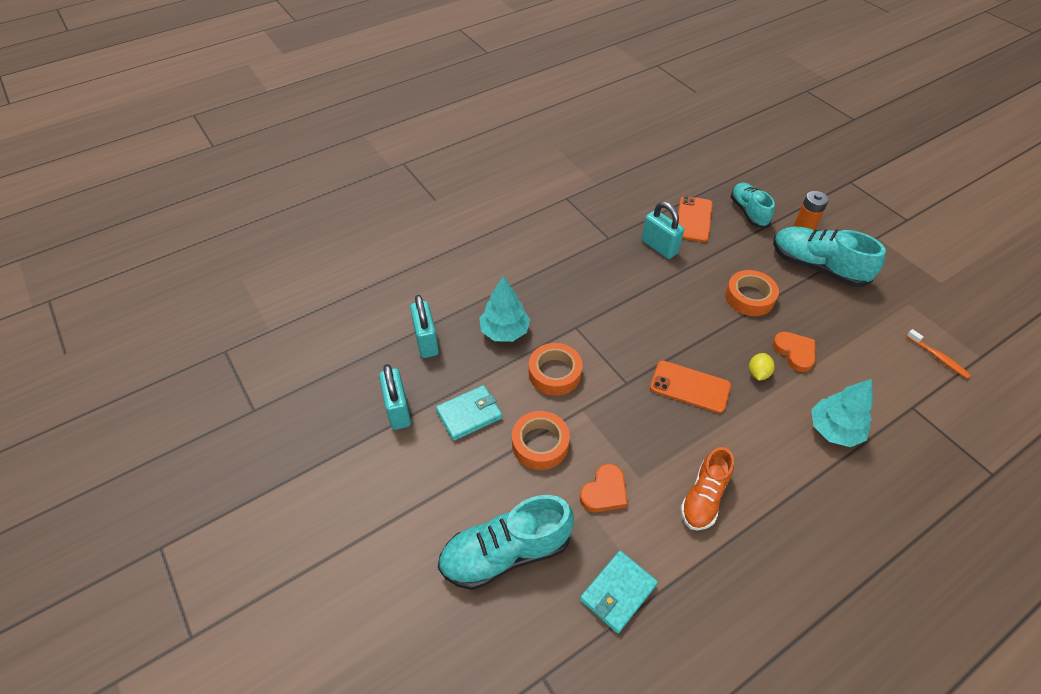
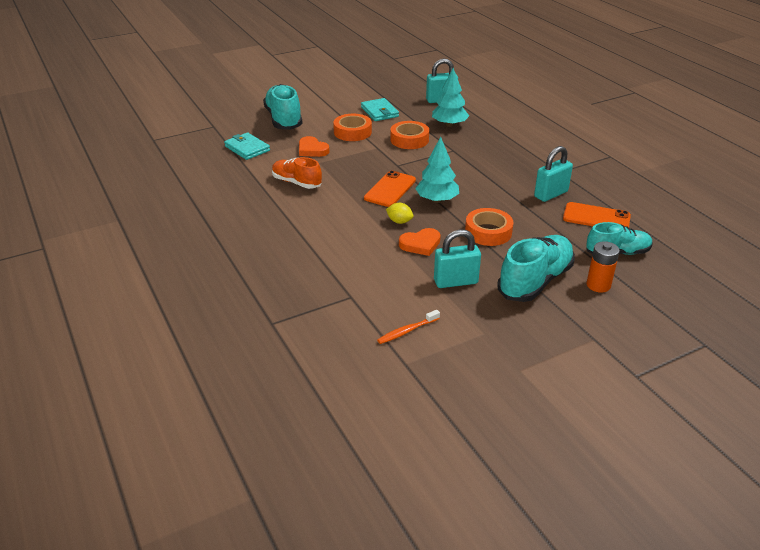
camera: 95 degrees right, 15 degrees down
(398, 410) = (386, 93): turquoise padlock -> turquoise padlock (455, 282)
(834, 430) = (337, 247): turquoise tree -> turquoise tree (437, 200)

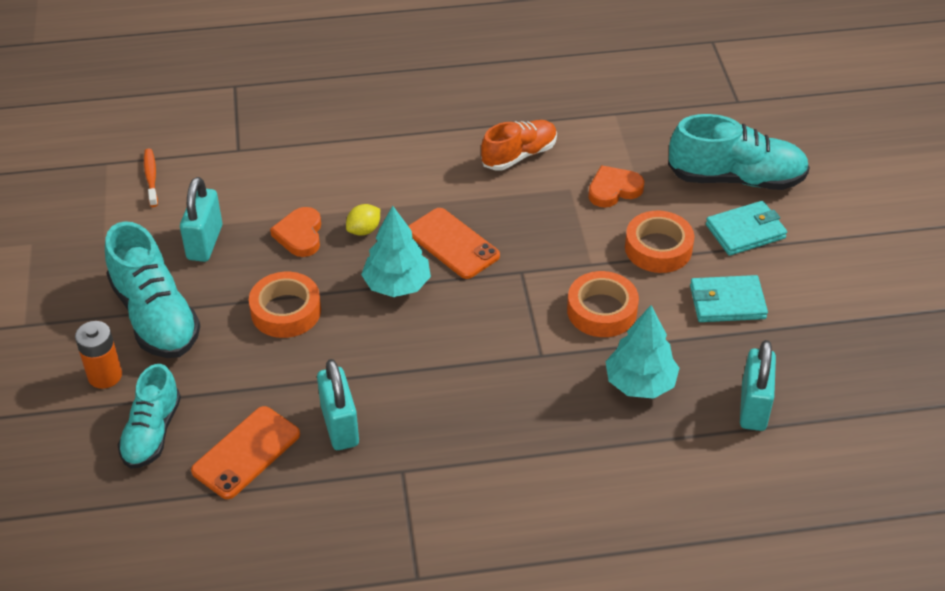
camera: 110 degrees right, 10 degrees up
(247, 148) = (646, 124): turquoise wallet -> turquoise wallet (745, 231)

